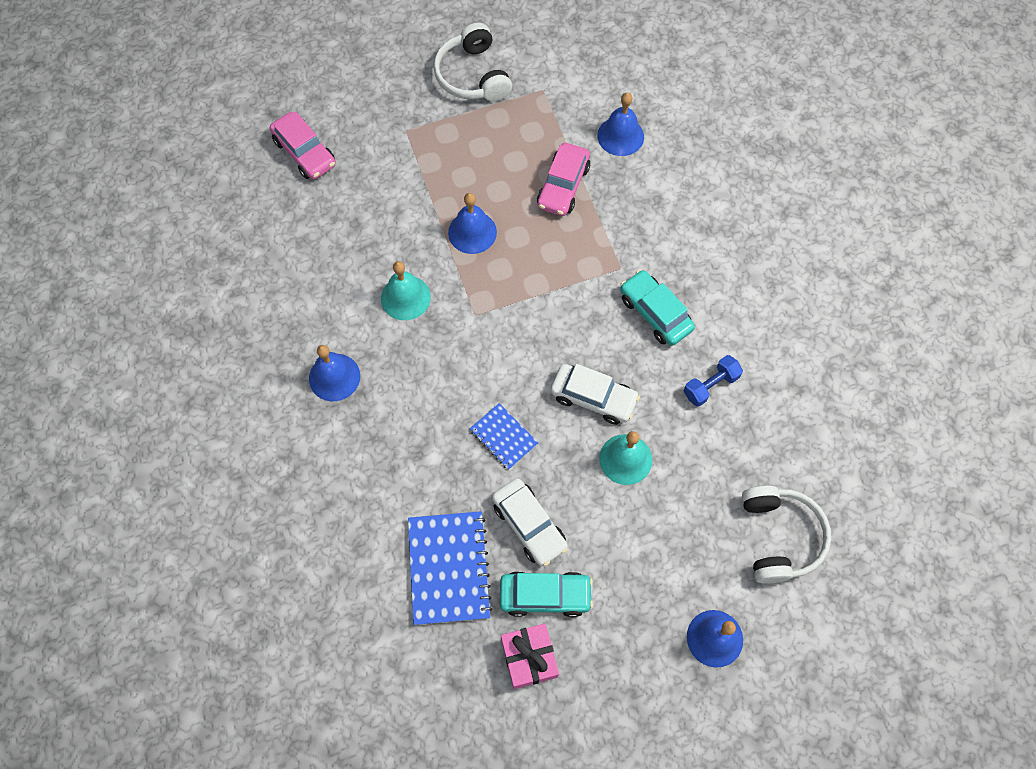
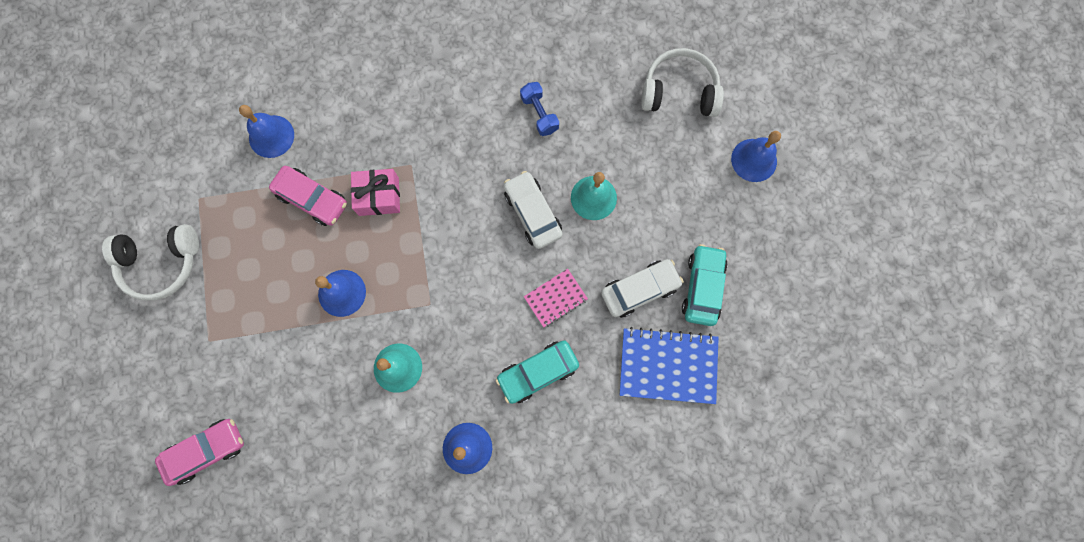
camera: 80 degrees left, 10 degrees up
(503, 437) = (555, 298): blue notebook -> pink notebook
(529, 658) = (752, 310): pink gift -> pink gift (379, 196)
(593, 398) = (533, 213): white car -> white car turned 60 degrees counterclockwise
(655, 313) = (462, 144): turquoise car -> turquoise car (538, 372)

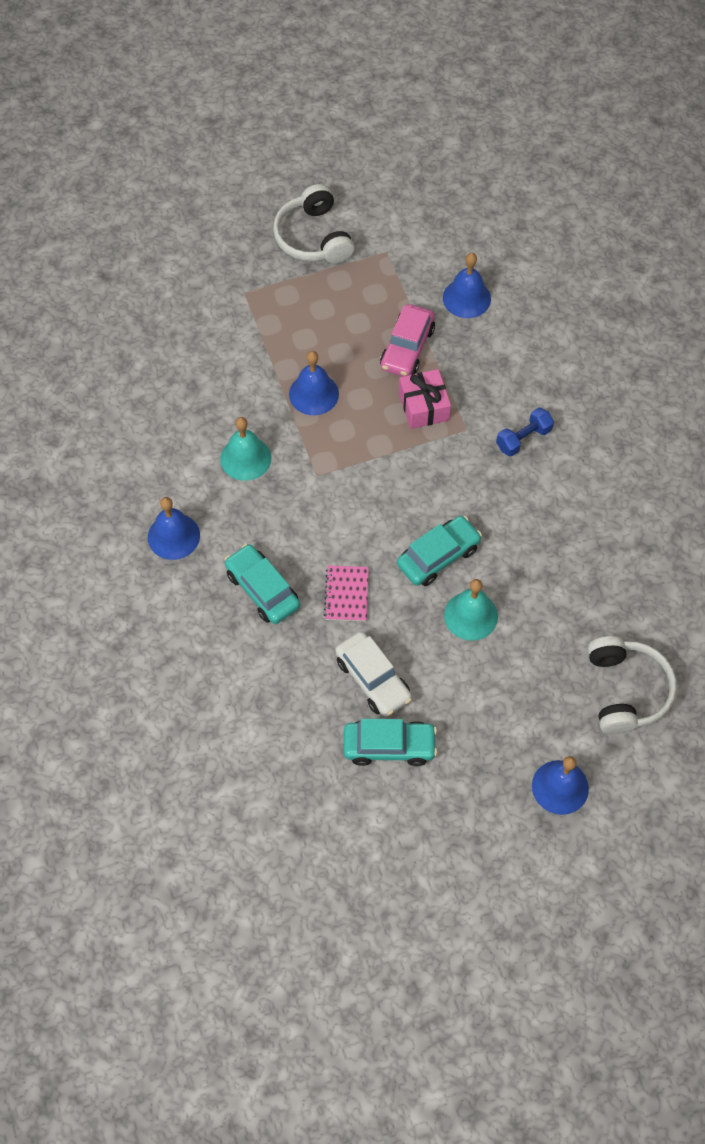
camera: 80 degrees right, 15 degrees down
(207, 450) = (140, 315): pink car -> none
(533, 213) = (438, 556): white car -> turquoise car
(539, 114) = (557, 544): blue dumbbell -> blue dumbbell (523, 438)
(555, 298) = (346, 594): pink notebook -> pink notebook turned 45 degrees clockwise
(668, 366) = (292, 720): blue notebook -> none

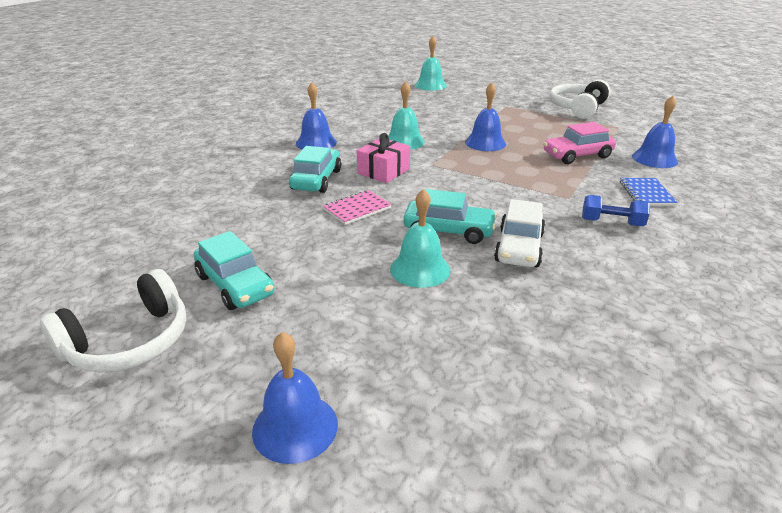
camera: 50 degrees right, 30 degrees down
(109, 306) = (430, 85): none -> turquoise bell
(373, 679) = (295, 249): white car -> white car (519, 248)
(424, 406) = (551, 176): pink gift -> pink gift (383, 171)
(509, 370) = (646, 193): none -> blue notebook
(626, 690) = (483, 417): white headphones -> white headphones (129, 341)

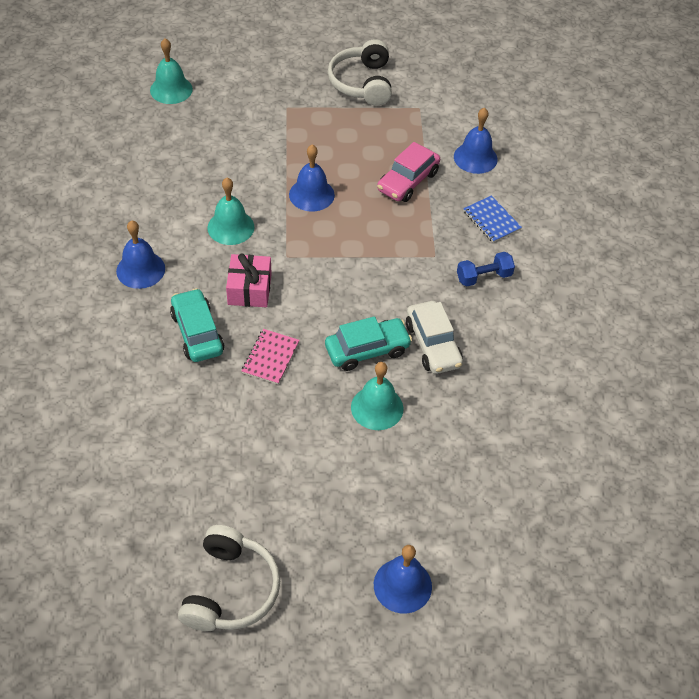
camera: 35 degrees left, 20 degrees up
(235, 285) = (253, 498): turquoise car -> none

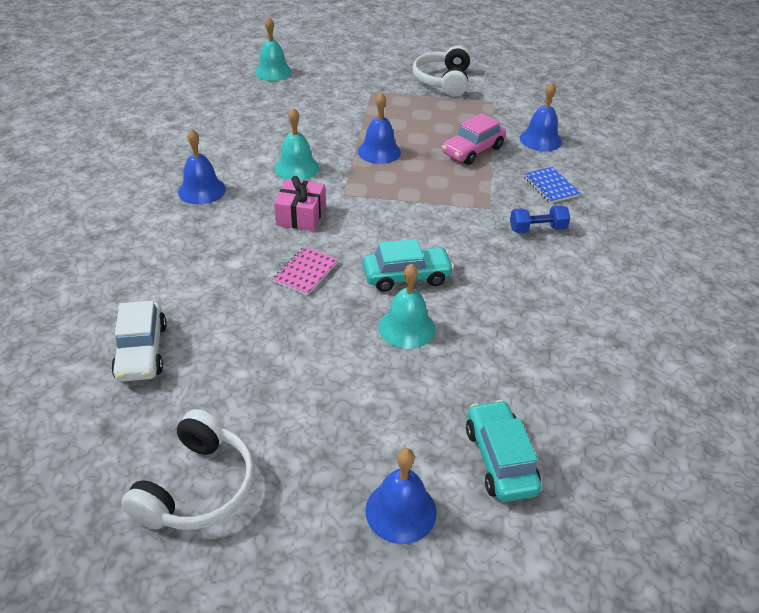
camera: 10 degrees right, 10 degrees down
(197, 333) = (239, 244): turquoise car -> turquoise car (500, 459)
(433, 344) = (476, 279): white car -> white car (141, 351)

